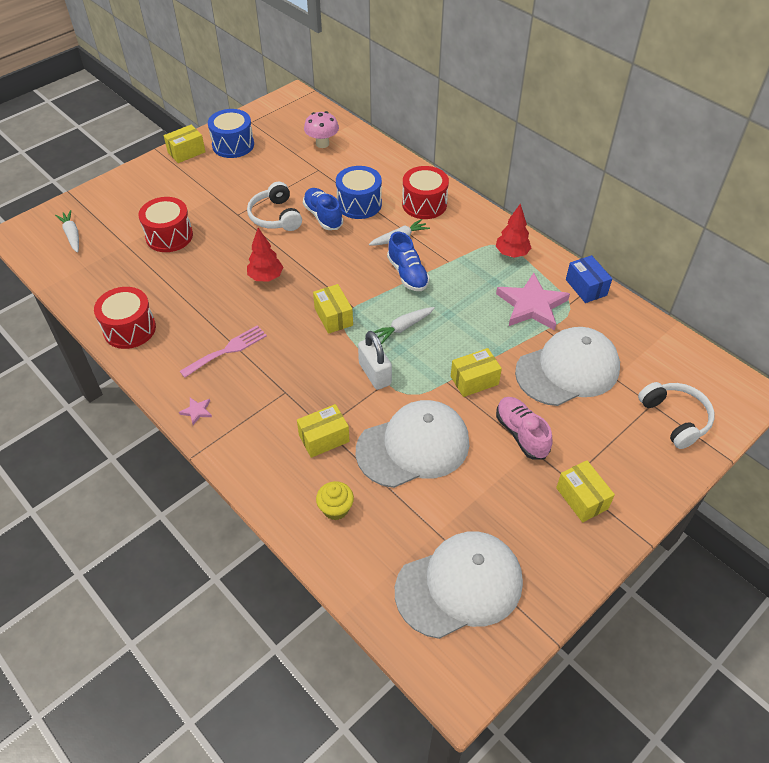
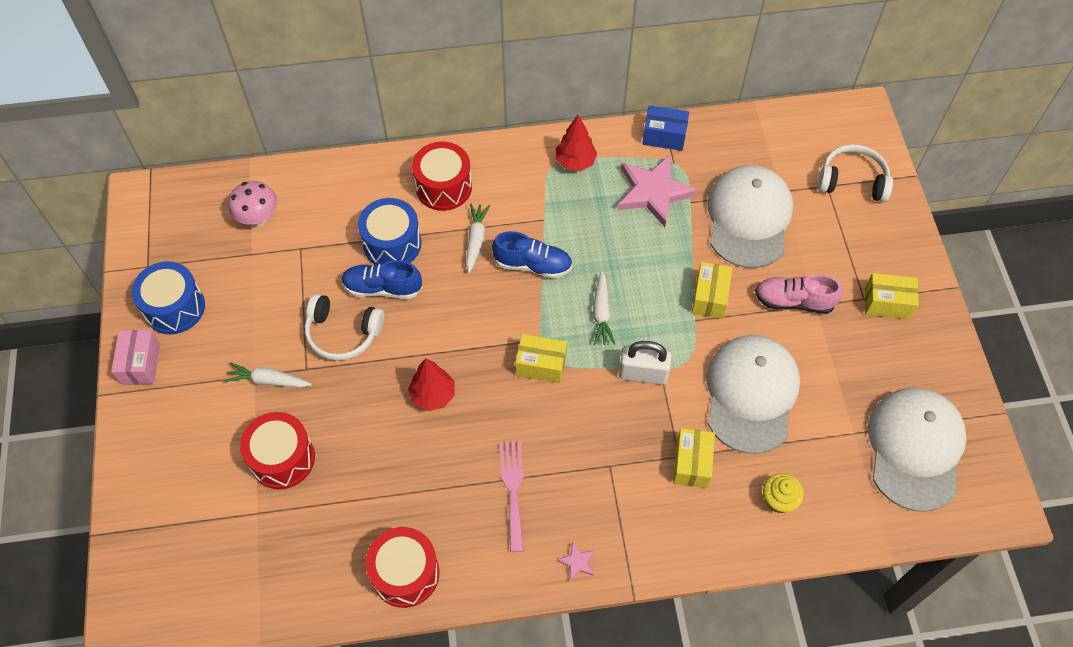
camera: 55 degrees left, 10 degrees up
(72, 235) = (187, 566): white carrot -> white carrot (268, 380)
(186, 152) = (141, 364): yellow box -> pink box

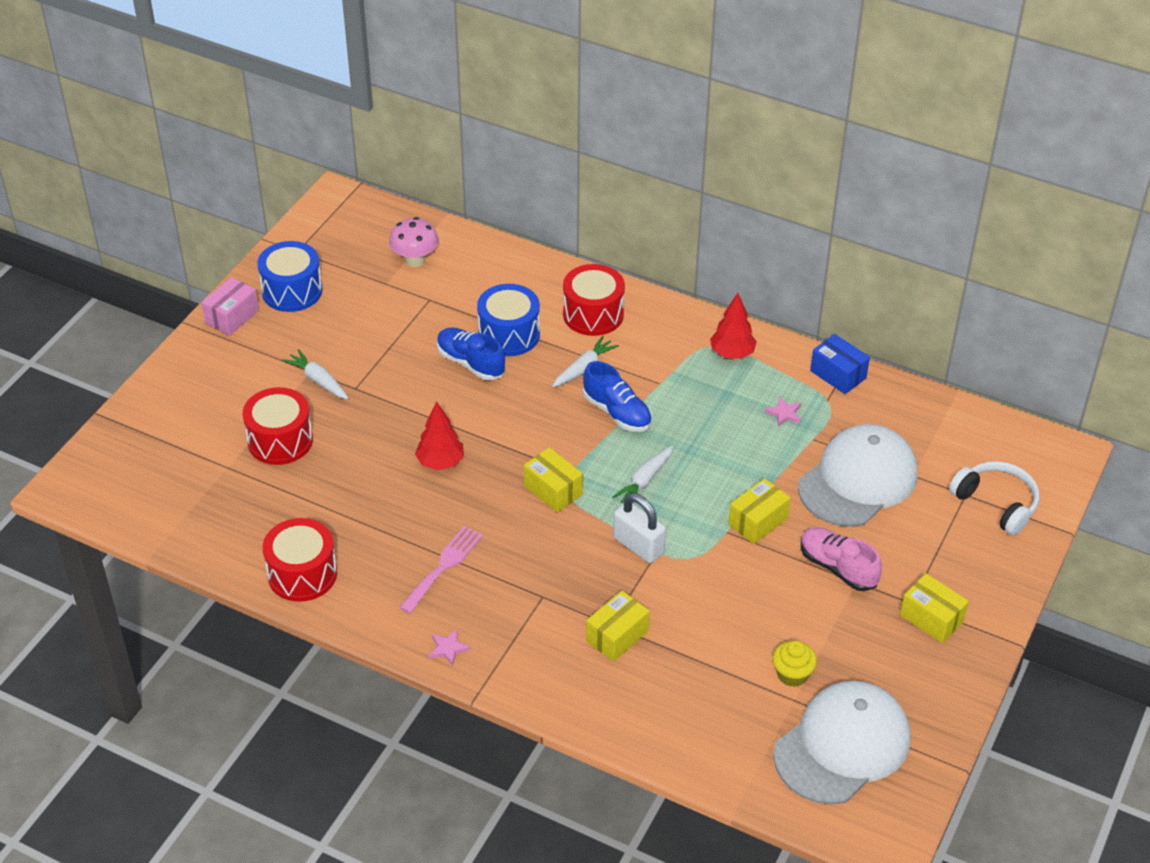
camera: 35 degrees right, 15 degrees down
(343, 333) = (408, 378): white headphones -> none
(653, 192) = (784, 413): pink star -> pink star, size x0.41
(751, 394) = (724, 615): white cap -> none
(778, 500) = (670, 708): yellow cupcake -> yellow cupcake (792, 674)

